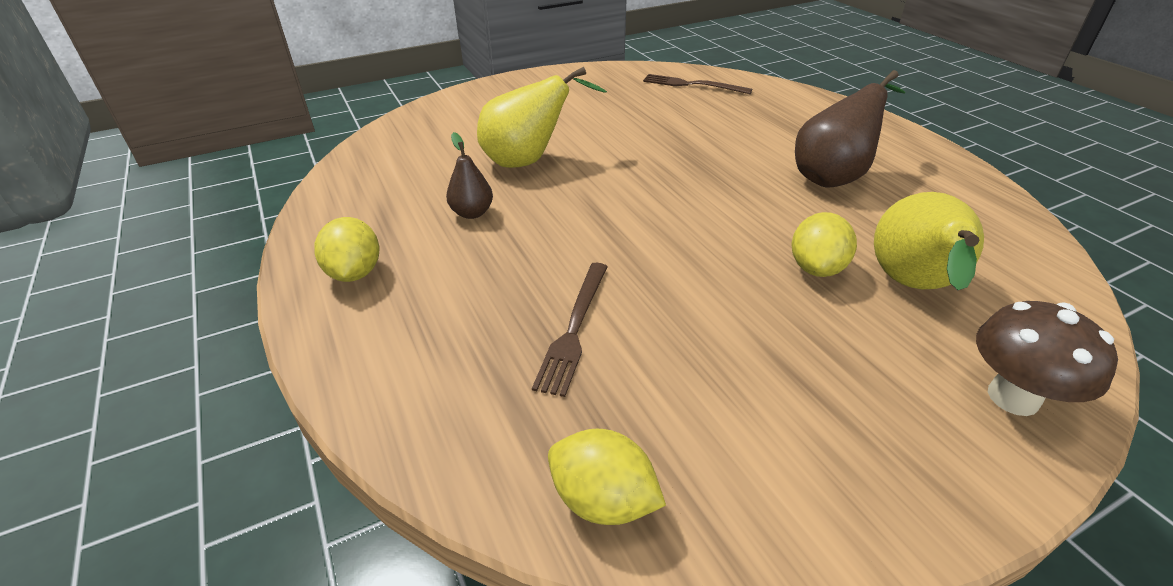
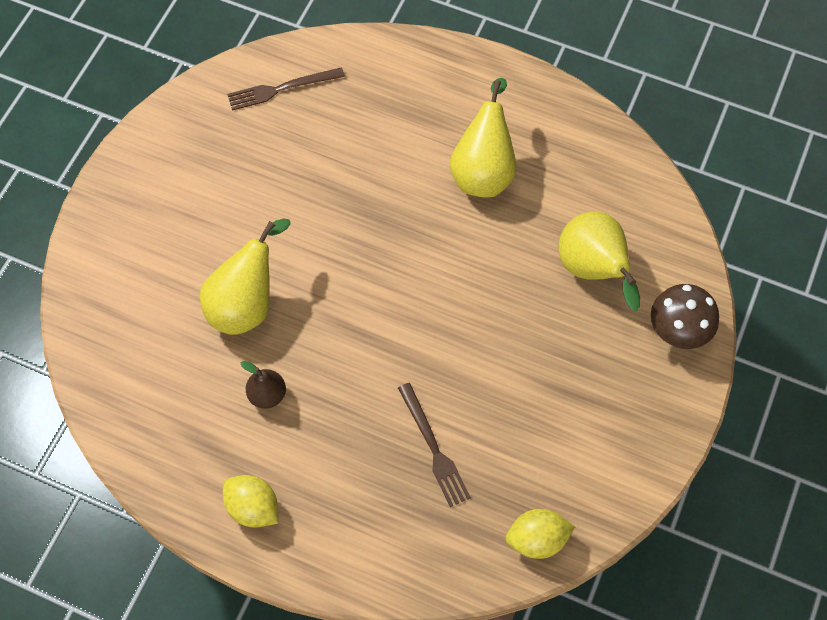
camera: 40 degrees left, 25 degrees up
(816, 268) = (531, 290): yellow lemon -> none
(833, 176) = (483, 171): brown pear -> yellow pear

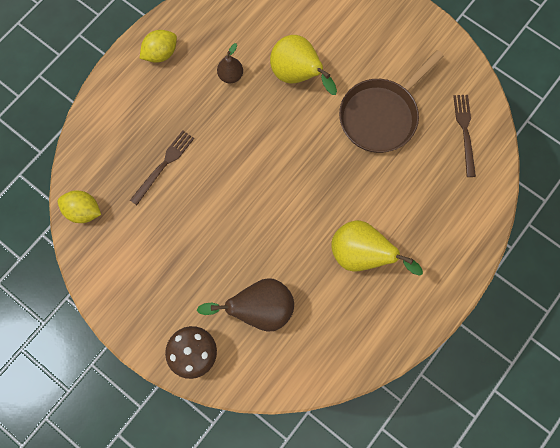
camera: 105 degrees right, 10 degrees up
(282, 187) = (381, 115): none -> brown pan
(434, 448) = (163, 165): brown fork -> brown fork turned 135 degrees clockwise
(537, 539) = (83, 211): yellow lemon -> yellow lemon turned 75 degrees counterclockwise
(593, 270) = (259, 309): yellow pear -> brown pear

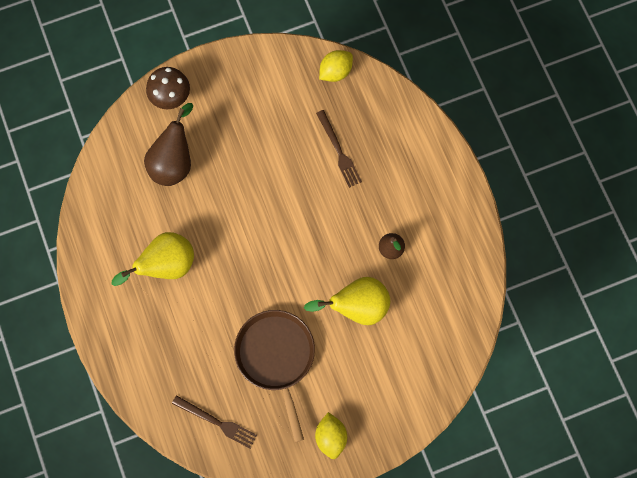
camera: 120 degrees right, 0 degrees up
(161, 54) = (446, 201): yellow lemon -> yellow lemon (331, 437)

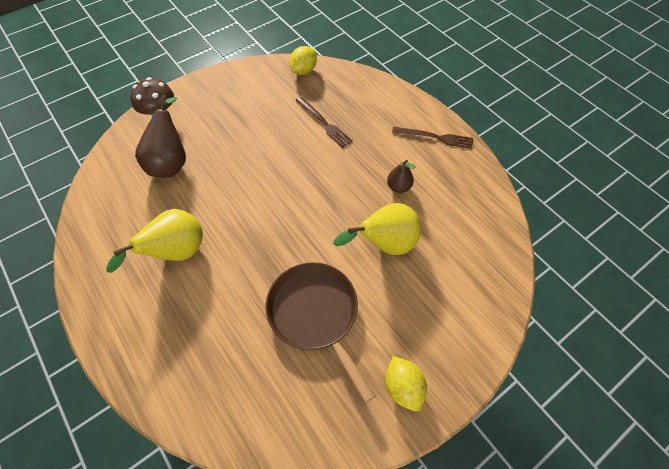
camera: 15 degrees left, 15 degrees down
(217, 422) = (264, 407): brown fork -> brown fork (435, 137)

